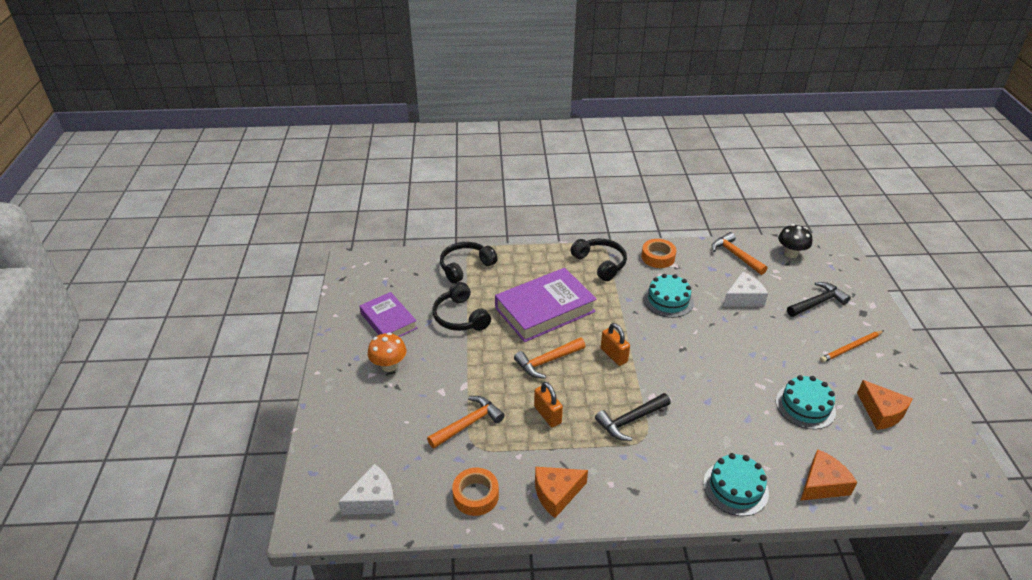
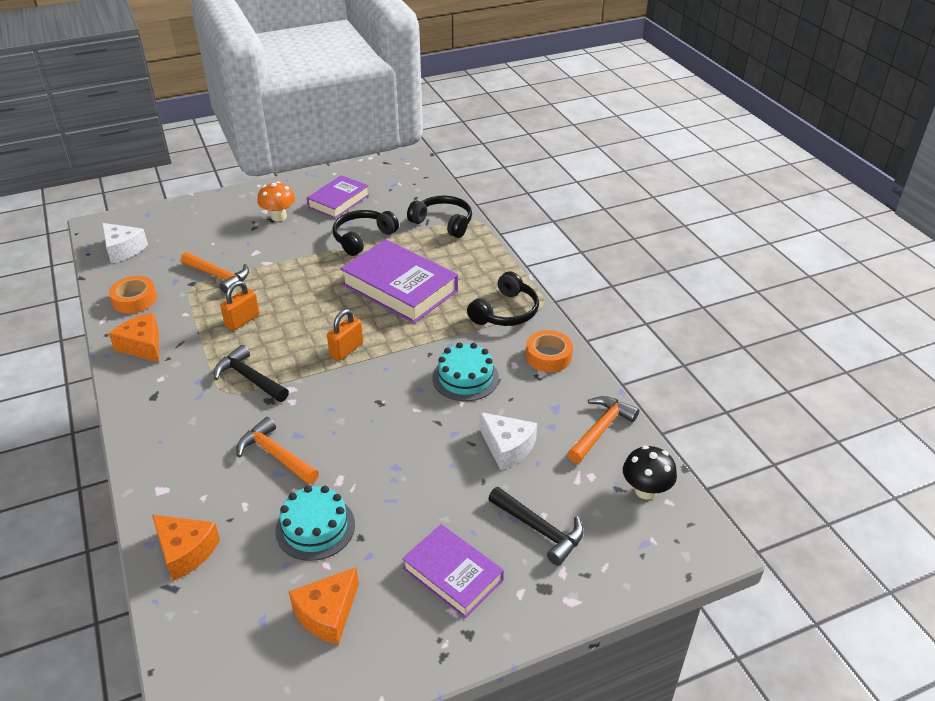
camera: 70 degrees right, 0 degrees up
(547, 361) = (319, 305): orange hammer -> orange hammer (275, 455)
(735, 488) = (168, 473): turquoise cake -> none
(851, 348) = (453, 574): orange pencil -> purple book

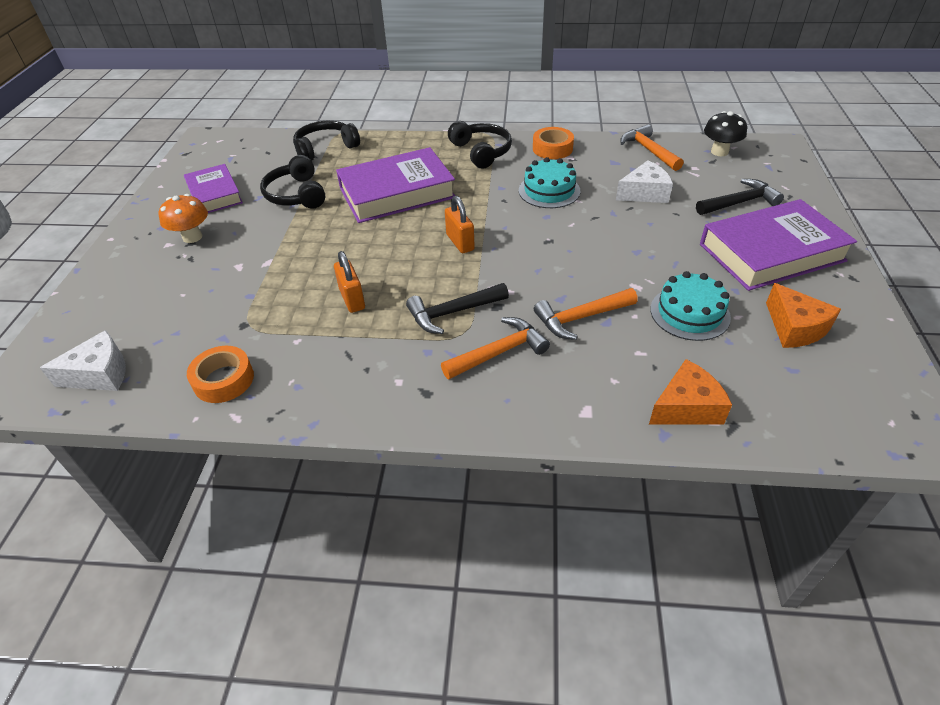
camera: 60 degrees left, 5 degrees up
(142, 346) = (324, 387): orange cheese -> none
(218, 276) = (253, 301): orange hammer -> orange hammer (499, 352)
(453, 574) = (771, 252): purple book -> purple book, size x1.61

